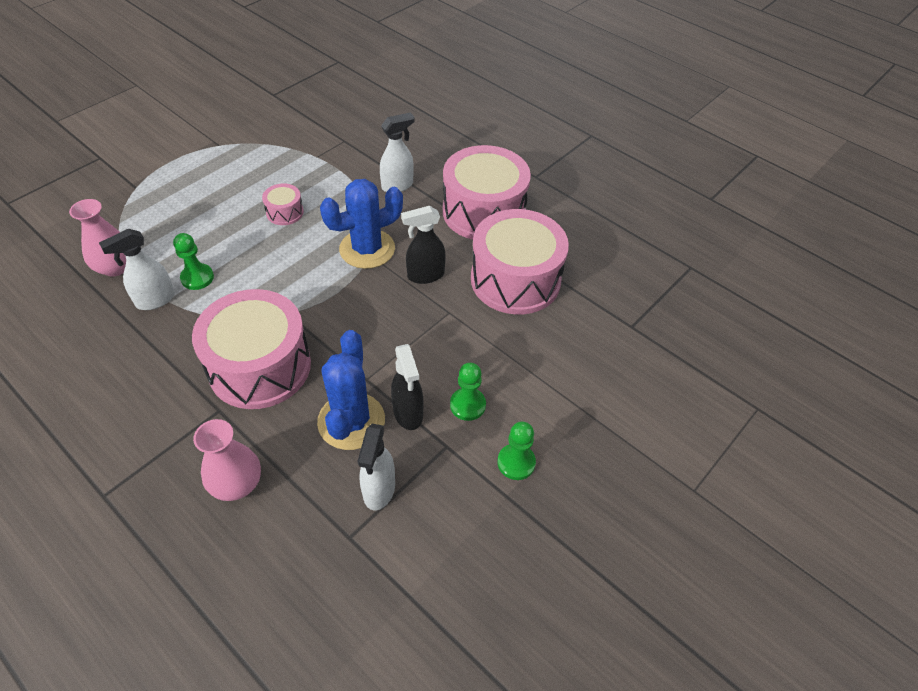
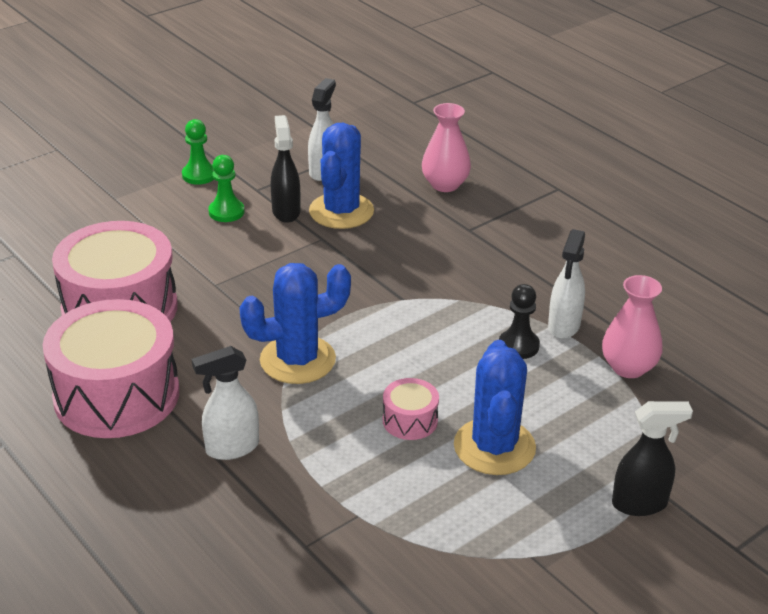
camera: 170 degrees left, 15 degrees down
(155, 300) = (563, 326): white spray bottle -> white spray bottle turned 135 degrees clockwise
(197, 278) = (518, 346): green pawn -> black pawn
(230, 200) = (494, 447): none -> blue cactus
(260, 366) = (432, 257): pink drum -> none
(425, 275) = (230, 323): black spray bottle -> black spray bottle (640, 504)

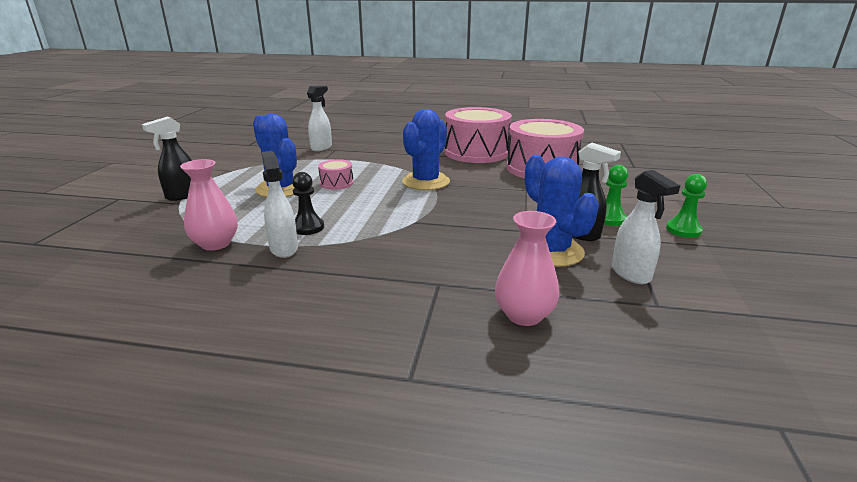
camera: 140 degrees right, 10 degrees down
(231, 448) = (403, 156): white spray bottle -> white spray bottle (321, 148)

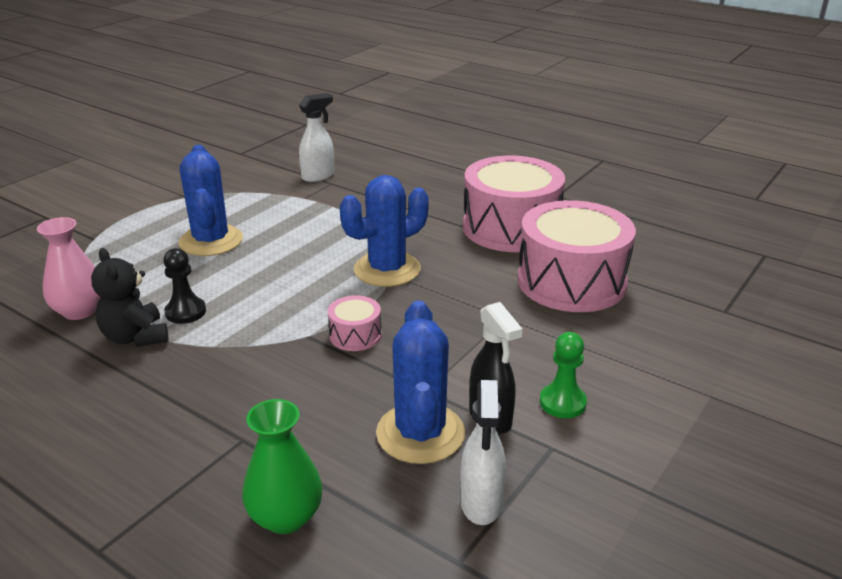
camera: 25 degrees right, 5 degrees up
(182, 196) = (105, 227): black spray bottle -> none
(284, 248) = (136, 337): white spray bottle -> black teddy bear
(336, 183) = (279, 246): pink drum -> pink drum (355, 335)
(524, 315) = (286, 517): pink vase -> green vase
(683, 230) = (648, 455): green pawn -> none

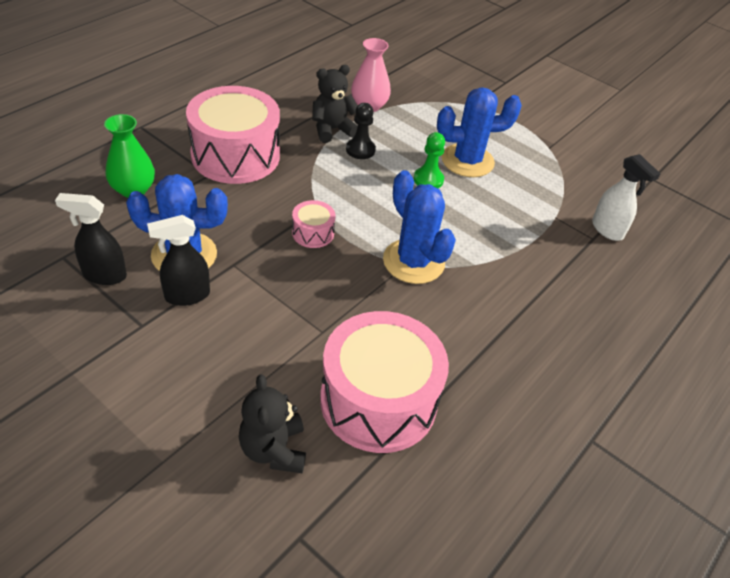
camera: 90 degrees right, 15 degrees up
(481, 503) = (104, 275): white spray bottle -> black spray bottle
(511, 228) = (499, 372): pink drum -> pink drum (235, 155)
(562, 402) = (190, 344): green pawn -> green pawn (428, 179)
(656, 332) = (273, 449): none -> black teddy bear

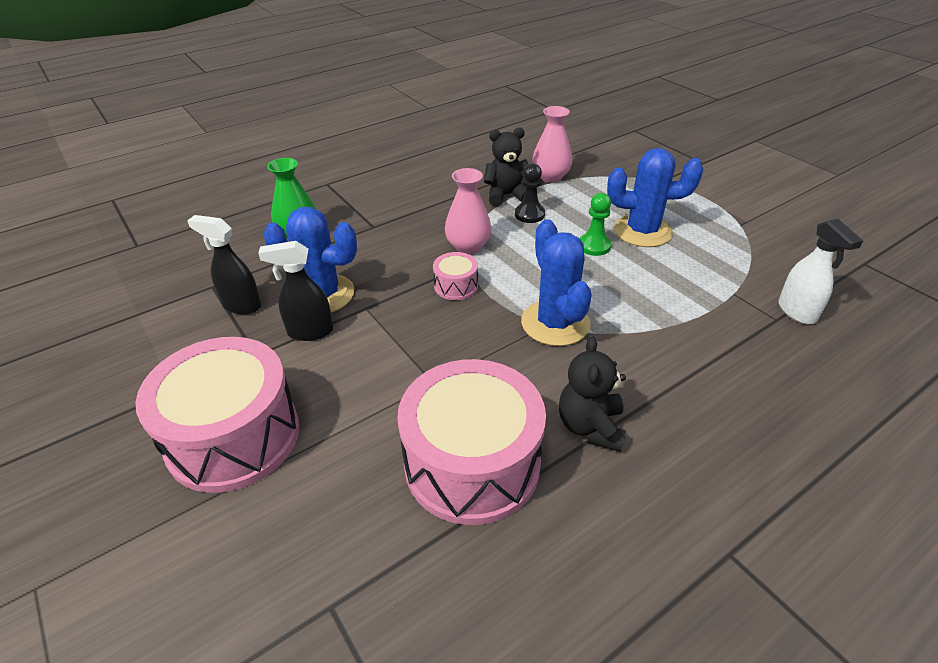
camera: 20 degrees right, 5 degrees down
(235, 155) = (404, 212): pink drum -> pink drum (233, 436)
(273, 449) = (338, 499): black teddy bear -> black teddy bear (590, 427)
(312, 190) = (468, 246): none -> pink vase

